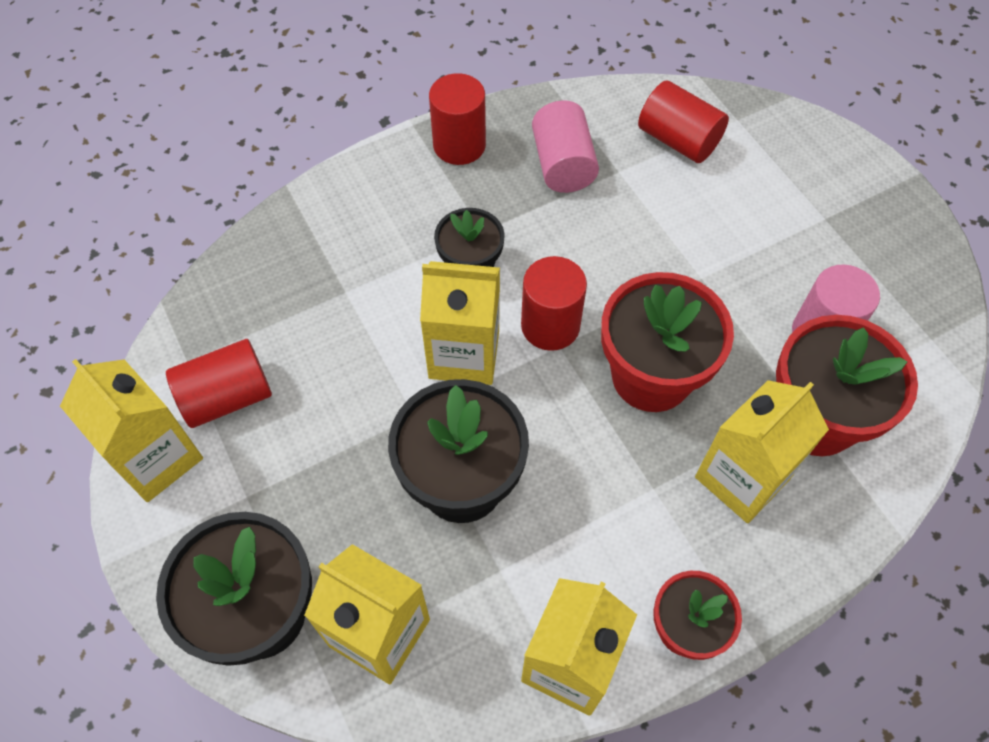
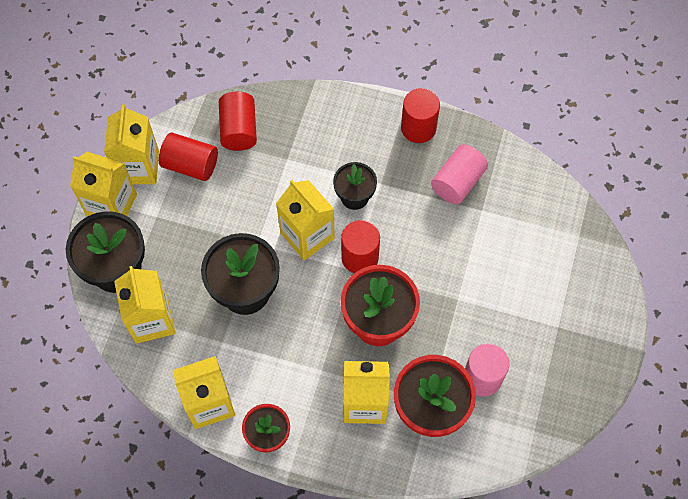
camera: 45 degrees right, 5 degrees up
(166, 537) = (111, 205): none -> yellow carton
(678, 140) = (532, 220): red cylinder -> red cylinder (239, 130)

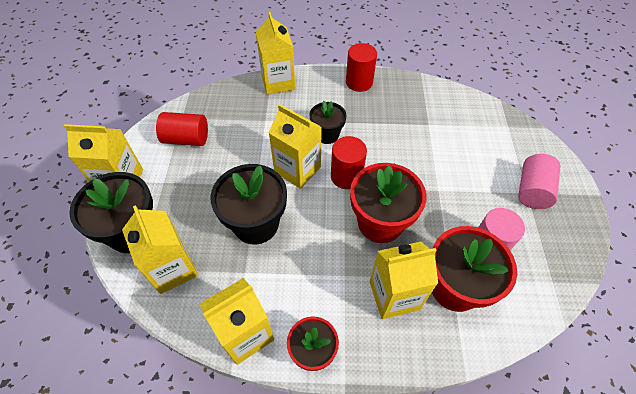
camera: 15 degrees left, 10 degrees down
(138, 167) = (142, 149): yellow carton -> yellow carton (278, 82)
(239, 130) = (221, 108): red cylinder -> none
(457, 182) = (402, 110): pink cylinder -> pink cylinder (532, 190)

